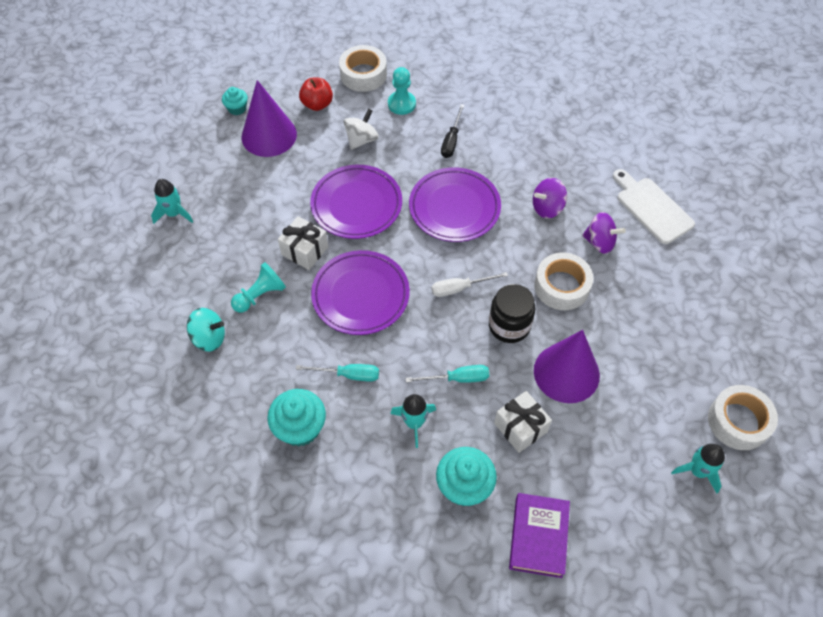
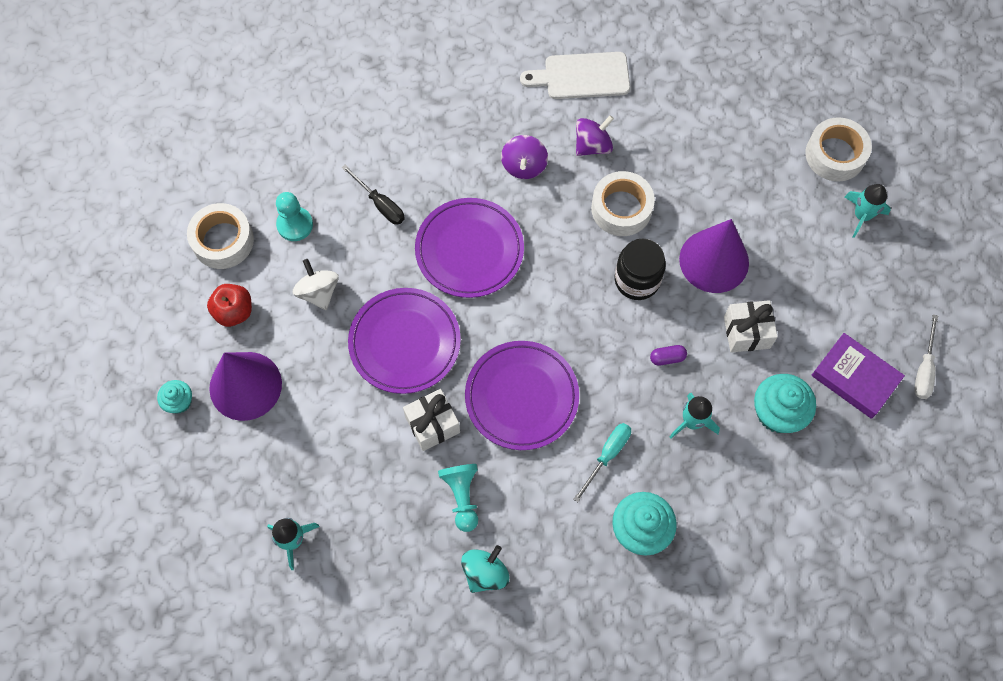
camera: 60 degrees left, 10 degrees up
(457, 378) = (667, 358): turquoise screwdriver -> purple capsule
(460, 288) = (569, 300): white screwdriver -> white screwdriver (924, 369)

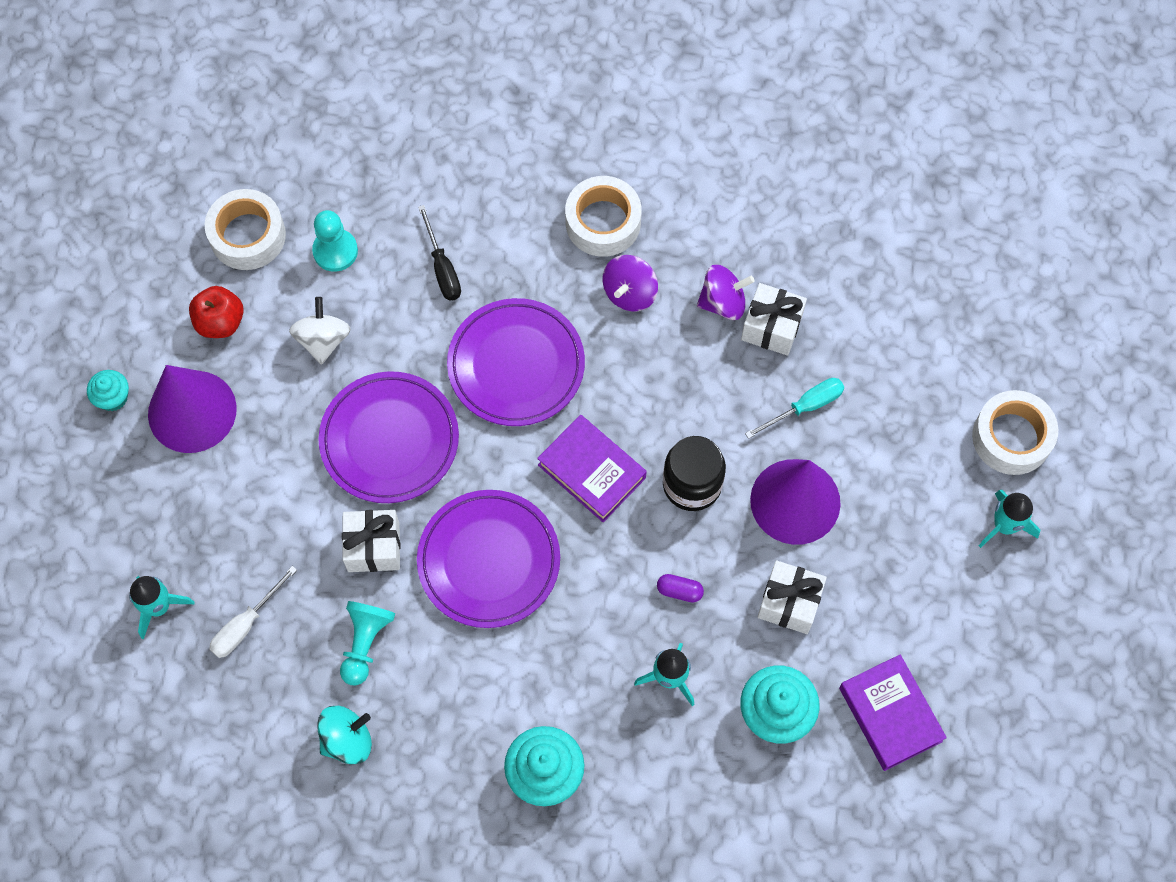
camera: 25 degrees right, 0 degrees up
(562, 301) = (592, 471): none -> purple book
(582, 76) = (753, 214): white cutting board -> none
(607, 455) = (551, 672): turquoise screwdriver -> turquoise screwdriver (805, 407)
(621, 208) = (717, 392): white tape -> white tape (603, 222)
(635, 148) = (771, 327): none -> white gift
(924, 369) = (980, 742): white screwdriver -> white screwdriver (246, 624)

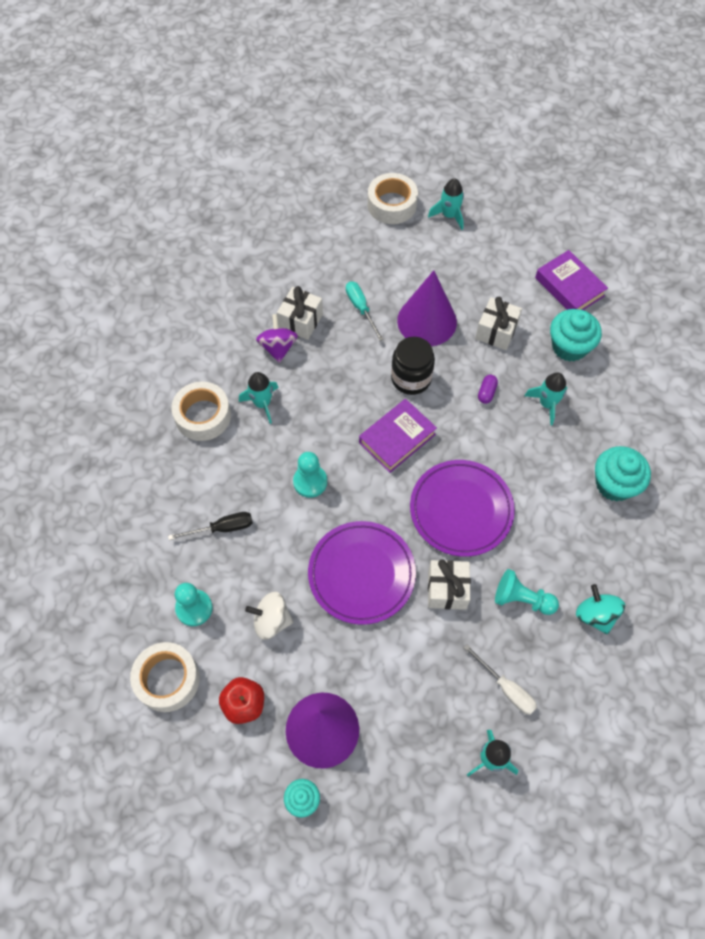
camera: 85 degrees left, 5 degrees down
(516, 365) = (310, 482): purple plate -> turquoise pawn
(629, 293) = (262, 403): purple spinning top -> turquoise rocket
(890, 714) = (569, 287): purple book -> purple book turned 75 degrees clockwise

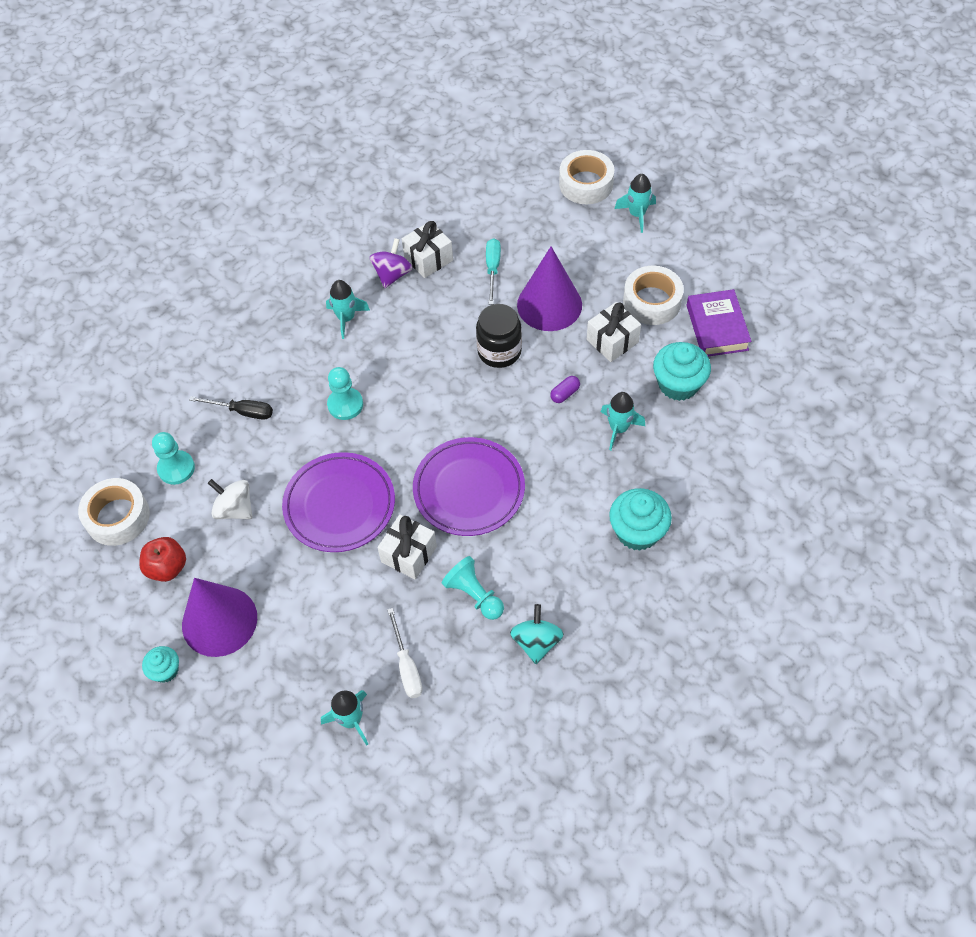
camera: 30 degrees right, 5 degrees down
(203, 416) = (287, 308): white tape -> white tape (652, 301)
(397, 438) = (450, 400): purple book -> none

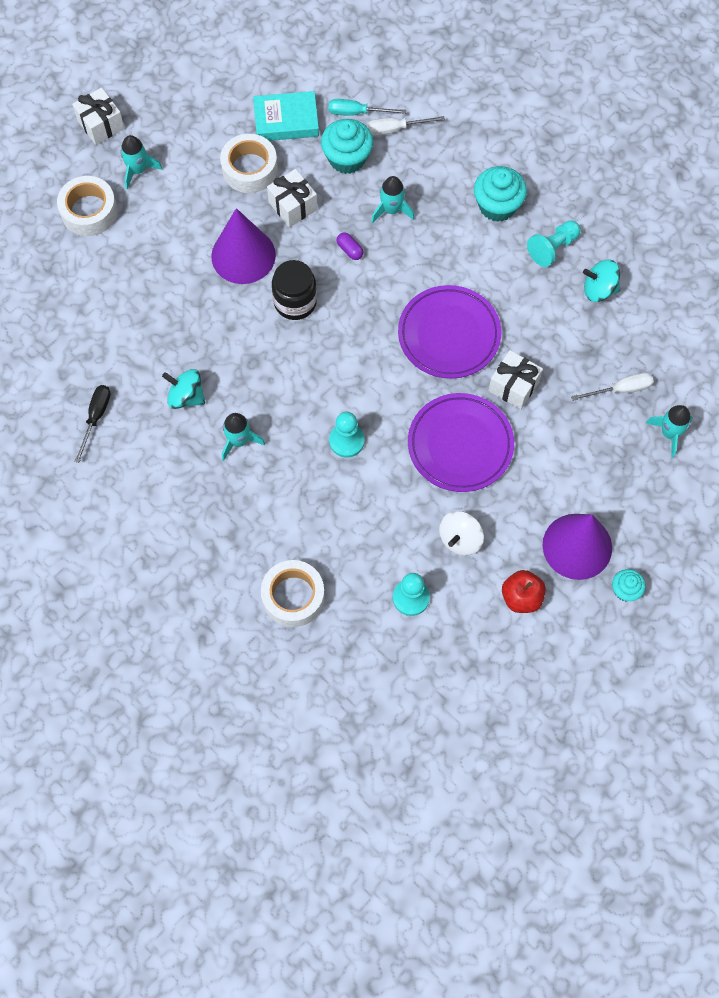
camera: 90 degrees left, 10 degrees up
(117, 517) = (464, 650): white tape -> white tape (293, 596)
(242, 411) = (347, 538): black screwdriver -> black screwdriver (96, 418)
(392, 274) = (186, 396): purple spinning top -> turquoise spinning top
(428, 259) = (170, 362): white gift -> white gift (101, 125)
(474, 595) = (554, 335): turquoise pawn -> turquoise pawn (553, 248)
(493, 269) = (191, 303): turquoise screwdriver -> turquoise screwdriver (357, 112)
(717, 327) = (286, 121): purple book -> turquoise book
(724, 427) = (395, 129): none -> white screwdriver

